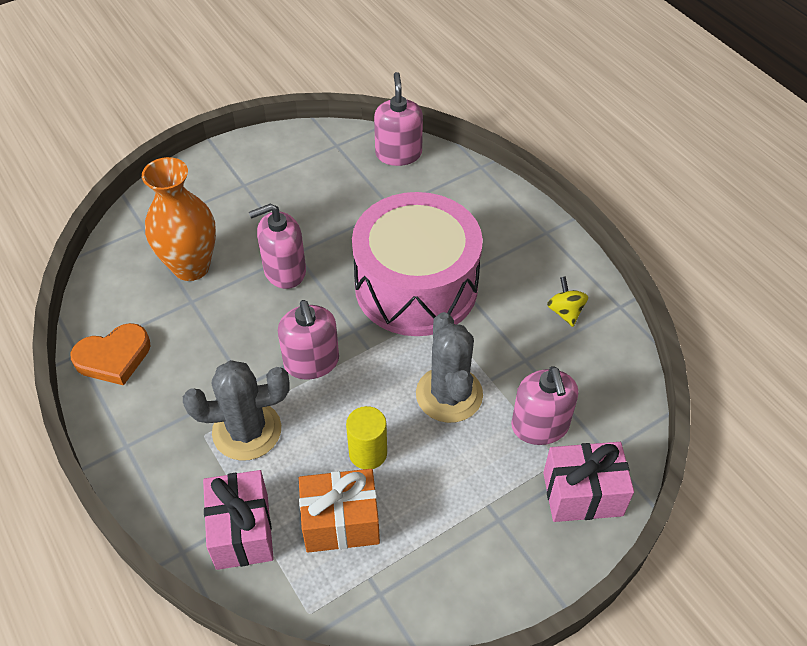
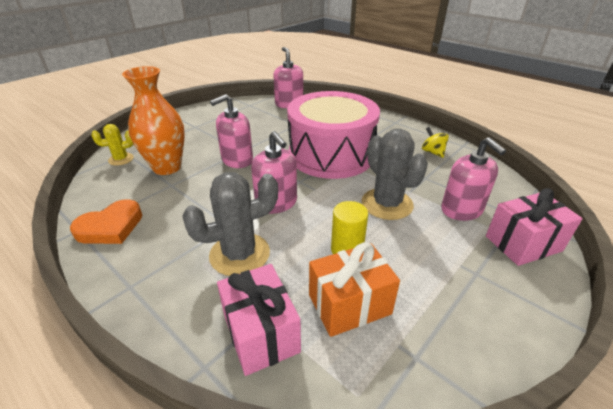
camera: 15 degrees left, 15 degrees down
(135, 238) = (121, 159): none -> yellow cactus

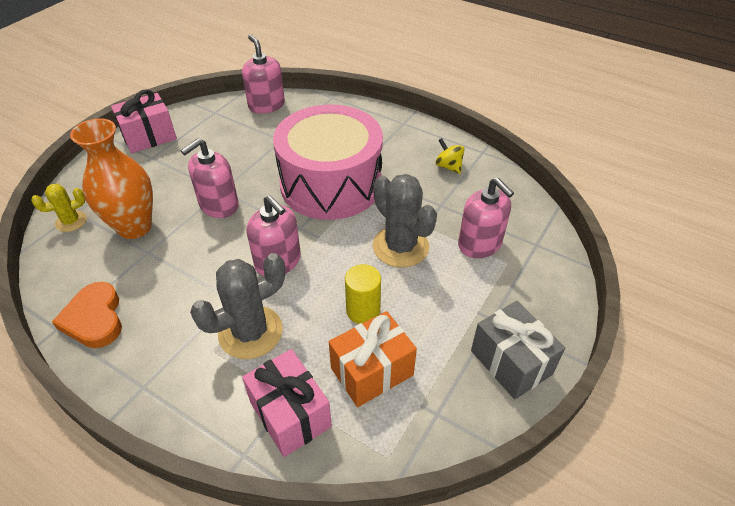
camera: 10 degrees left, 10 degrees up
(111, 227) = (94, 319): orange heart -> orange heart turned 120 degrees clockwise
(497, 317) = (511, 362): none -> grey gift
(523, 243) = (539, 278): pink gift -> pink gift (149, 137)

